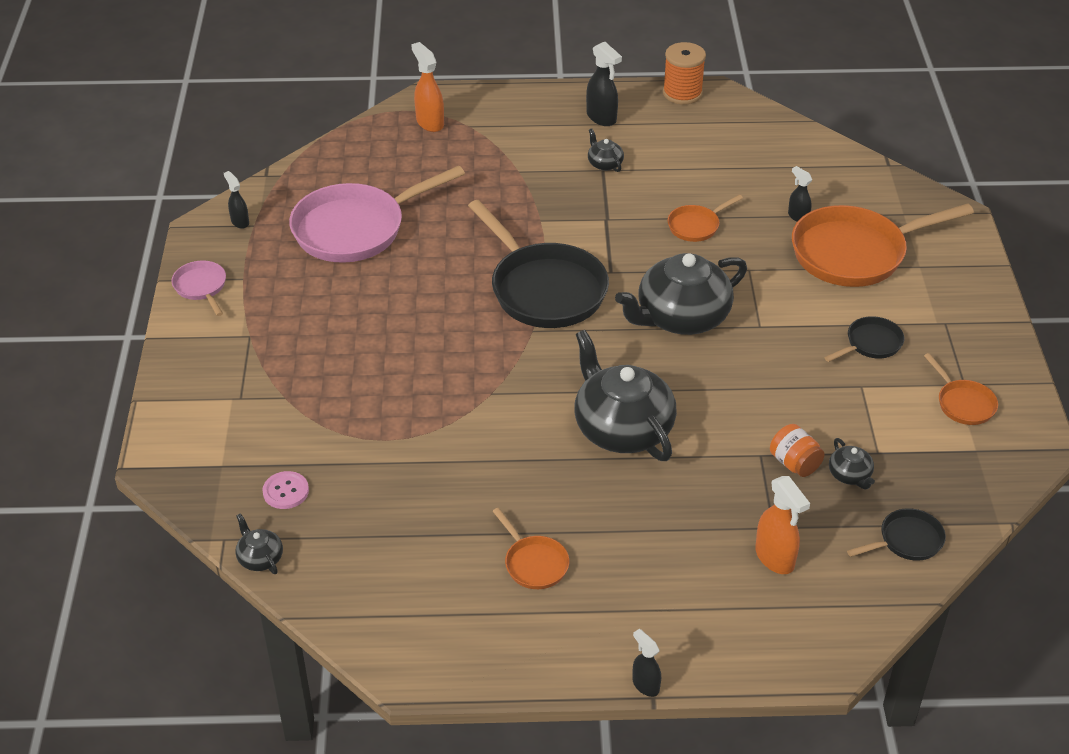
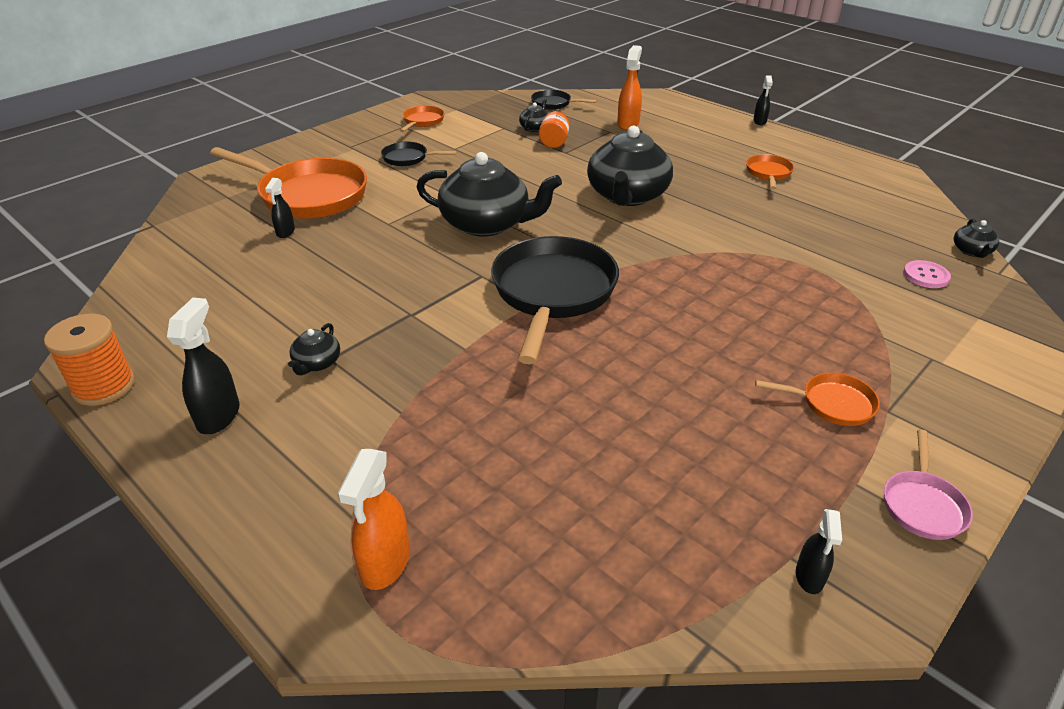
camera: 135 degrees left, 5 degrees down
(355, 229) = (661, 461): pink pan -> none
(696, 226) = (360, 267): orange pan -> orange pan (832, 404)

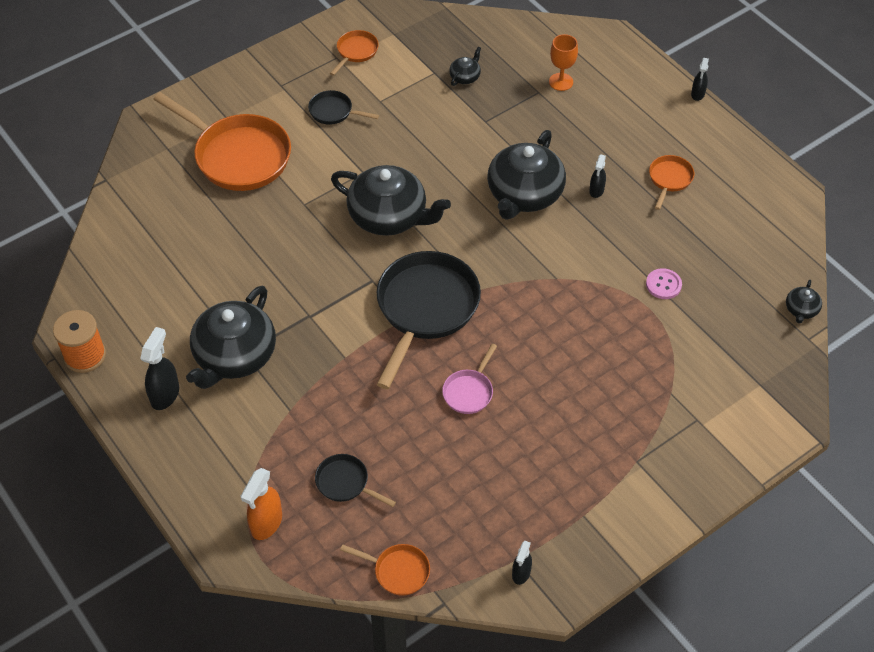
camera: 10 degrees right, 15 degrees up
(285, 232) = (216, 204): black spray bottle -> black spray bottle (596, 190)
(317, 363) = (234, 356): black teapot -> black teapot, size x2.33
(554, 104) = (495, 36): black pan -> black pan (345, 483)
(554, 142) = (478, 103): orange jar -> none
(628, 124) = (561, 82): orange spray bottle -> orange goblet
(832, 404) = (599, 449): orange pan -> orange pan (398, 571)
(922, 505) = (619, 537): pink pan -> pink pan (469, 392)
(926, 276) = (743, 333): pink button -> pink button (663, 285)

